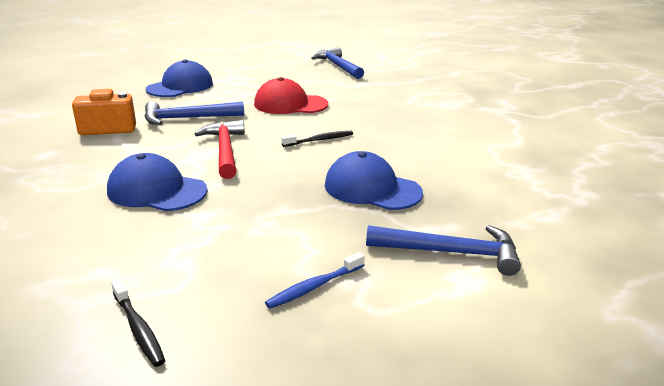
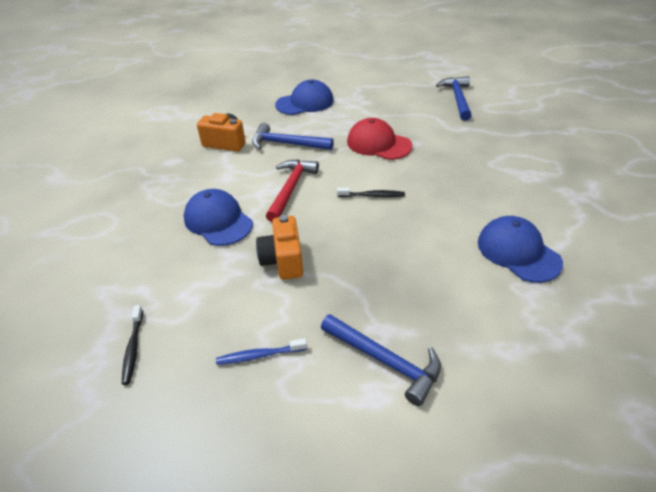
camera: 30 degrees right, 15 degrees up
(268, 205) = (283, 260): none -> orange camera
(372, 189) = (374, 267): blue cap -> blue cap (518, 252)

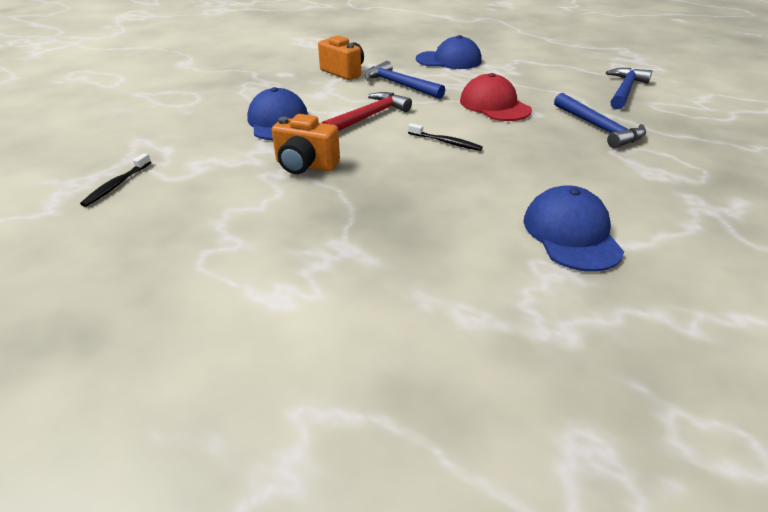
camera: 25 degrees right, 5 degrees down
(259, 355) = (209, 226): blue toothbrush -> none
(283, 260) = (305, 165): orange camera -> orange camera turned 90 degrees counterclockwise
(385, 361) = (320, 273): blue hammer -> blue hammer (598, 128)

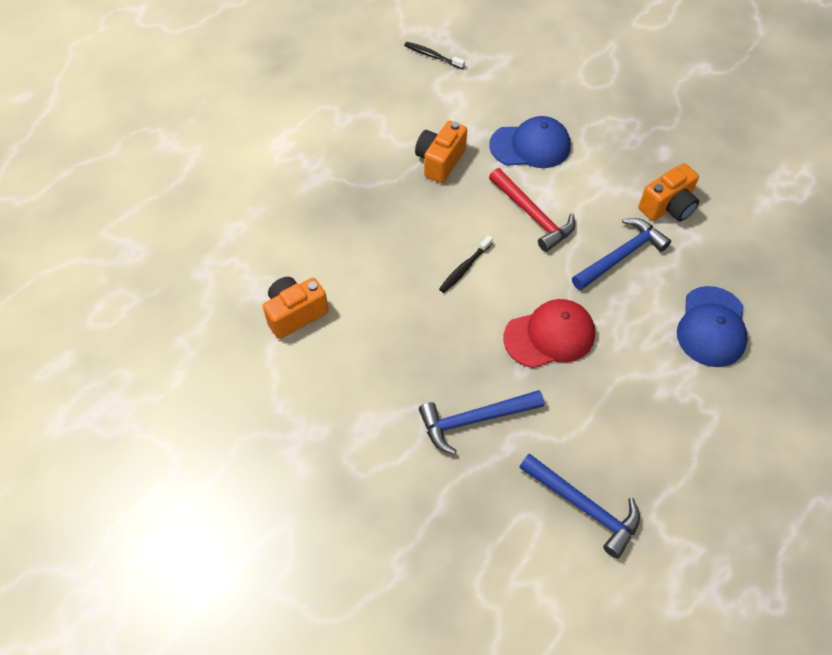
camera: 100 degrees right, 20 degrees up
(571, 234) = (295, 314): blue cap -> orange camera

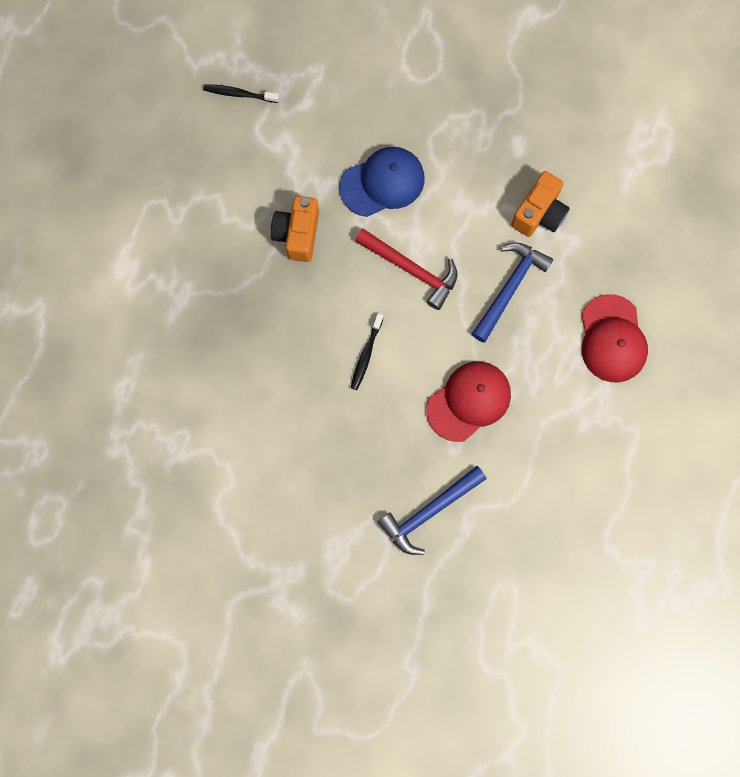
camera: 20 degrees left, 20 degrees up
(295, 314) = (225, 462): orange camera -> none
(584, 507) = (547, 559): blue hammer -> none
(711, 327) = (612, 339): blue cap -> red cap

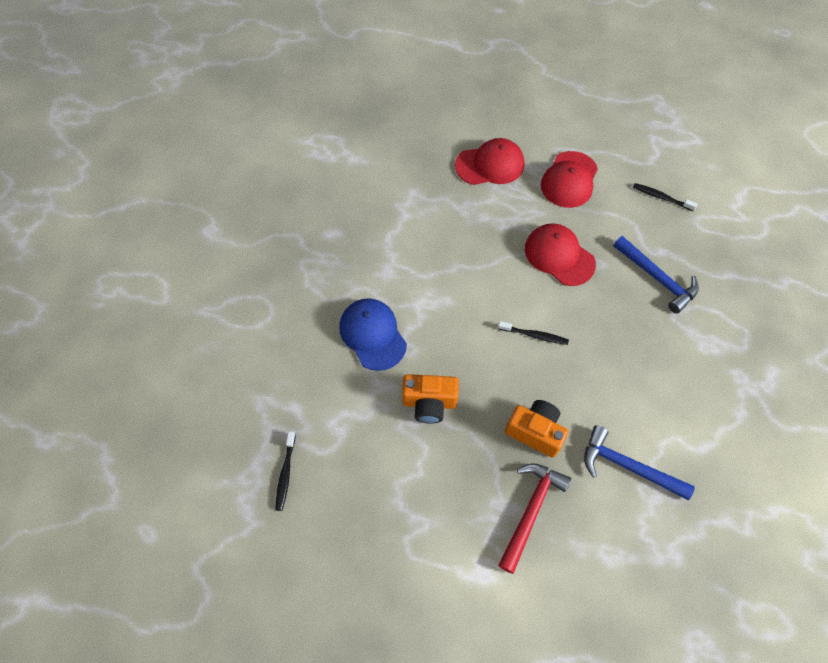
camera: 95 degrees left, 15 degrees down
(411, 270) = (452, 305): red hammer -> red hammer (531, 511)
(509, 288) = (458, 233): blue hammer -> blue hammer (627, 466)
(539, 214) = (392, 216): orange camera -> orange camera (535, 432)
(548, 548) = (661, 197): none -> black toothbrush
(583, 435) = (569, 180): none -> red cap

